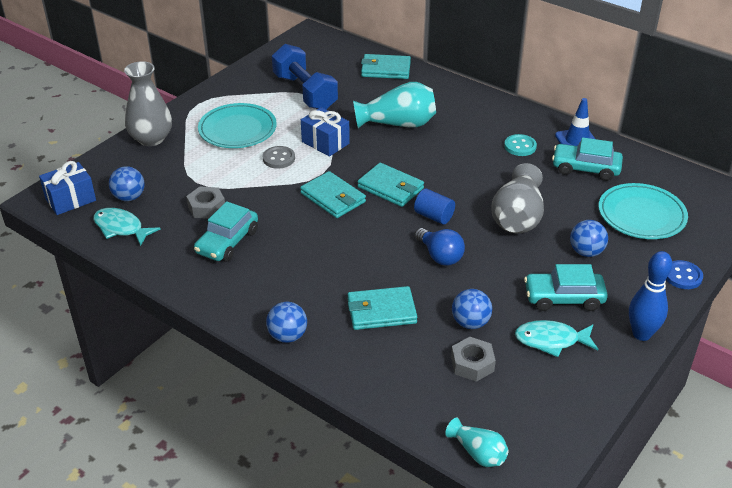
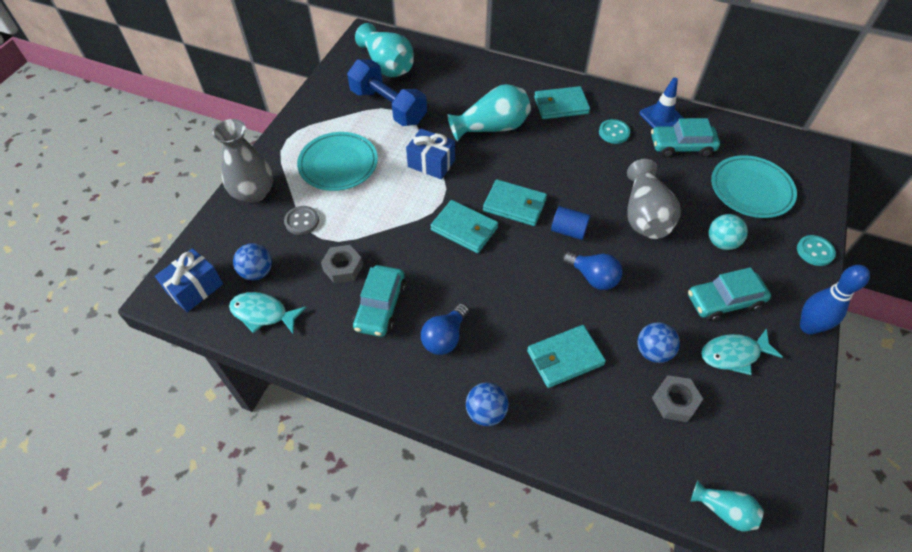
camera: 15 degrees left, 15 degrees up
(275, 275) = (445, 337): none -> blue light bulb
(279, 158) = (393, 192): grey button -> grey button (302, 221)
(319, 60) = (387, 65): none -> turquoise vase
(385, 69) = (455, 66): turquoise wallet -> turquoise wallet (561, 105)
(586, 252) = (721, 242): blue ball -> turquoise ball
(682, 276) = (814, 251): blue button -> turquoise button

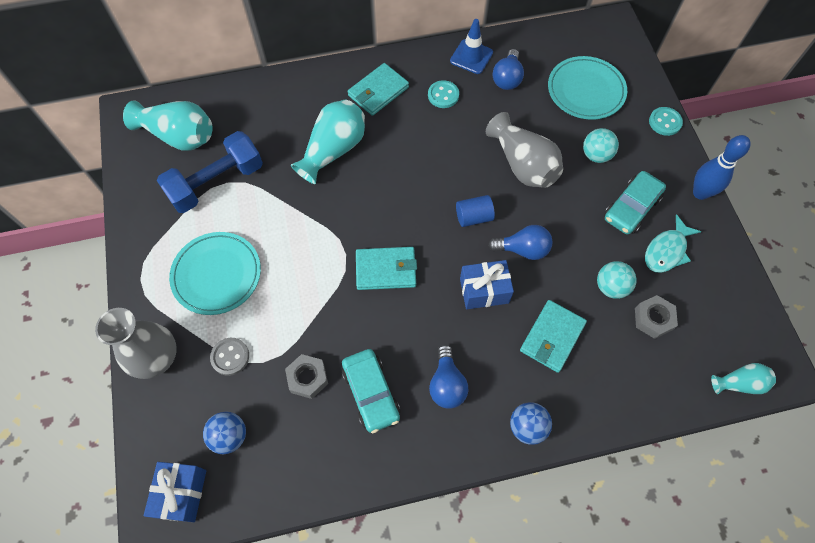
camera: 35 degrees left, 10 degrees up
(263, 313) = (270, 472): turquoise fish -> none
(388, 107) = (216, 183): blue dumbbell -> blue dumbbell turned 45 degrees counterclockwise
(431, 163) = (306, 221): blue gift -> blue gift (484, 291)
(515, 205) = (411, 219): turquoise wallet -> none
(653, 351) = (611, 287): blue ball -> turquoise ball
(681, 146) = (507, 78): turquoise car -> blue light bulb

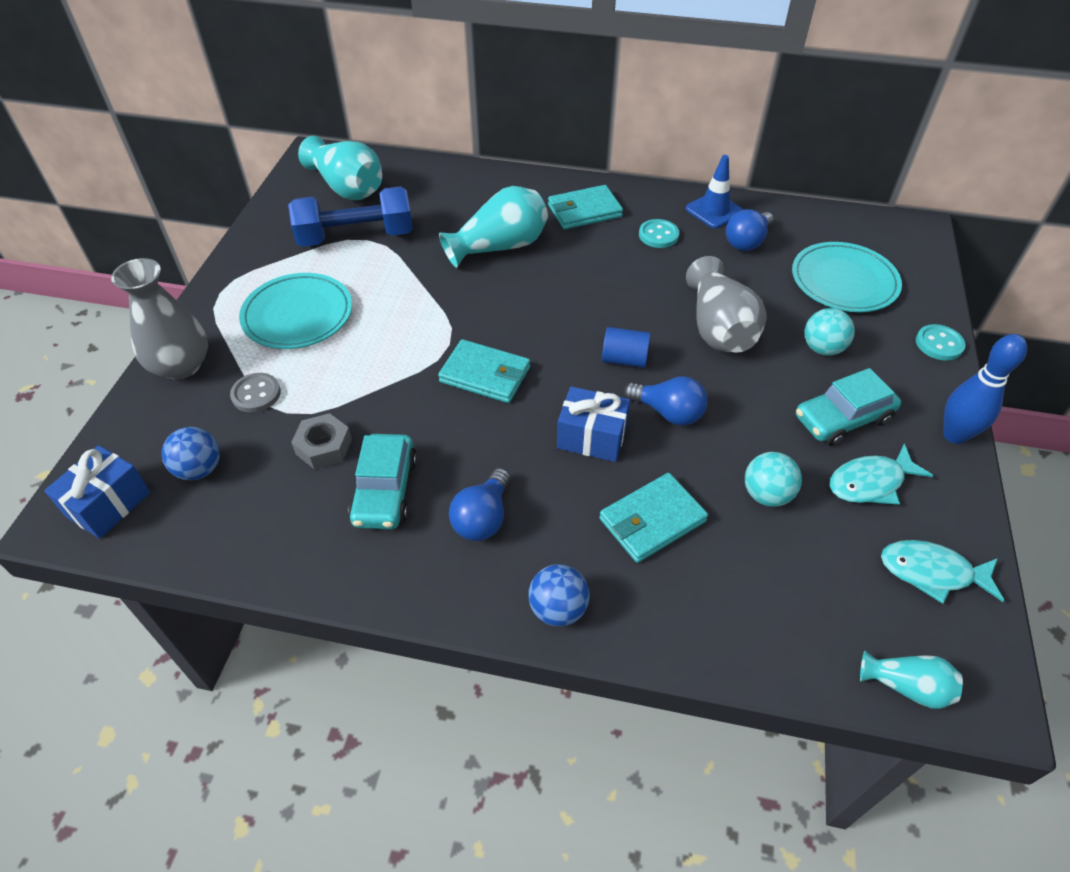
camera: 25 degrees right, 15 degrees down
(653, 319) = (809, 554): grey nut -> none
(724, 300) = (932, 572): none -> turquoise fish

